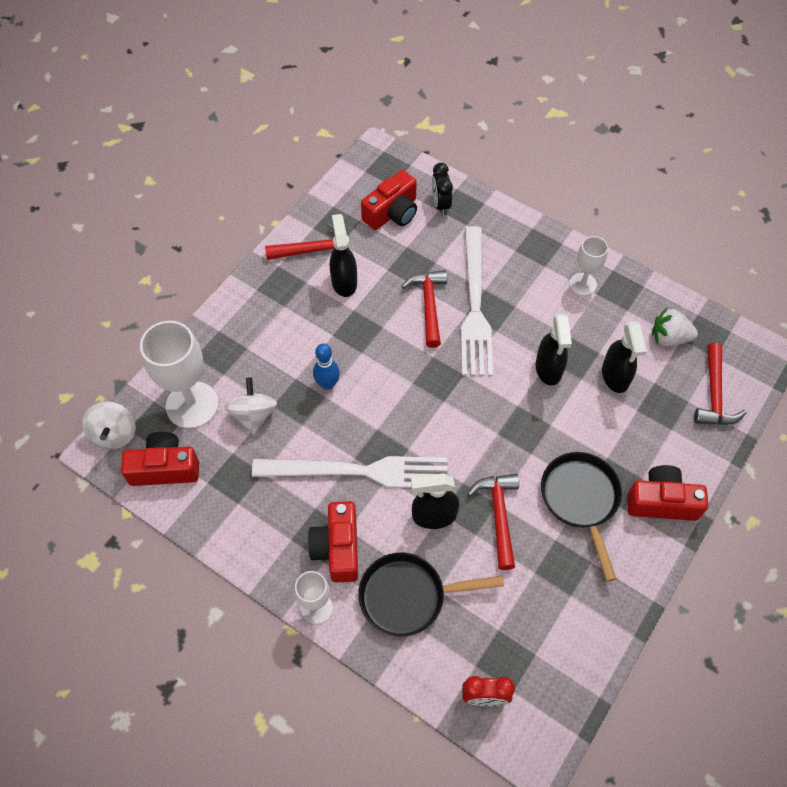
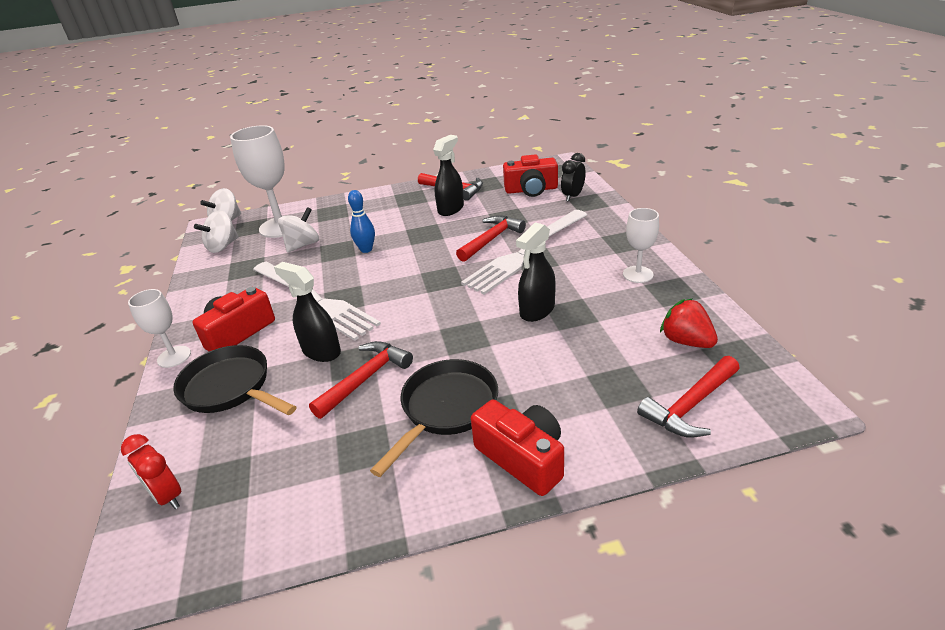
camera: 45 degrees right, 25 degrees down
(165, 468) = (223, 246): red camera -> white spinning top
(615, 376) = (594, 342): black spray bottle -> none
(669, 338) = (686, 341): white strawberry -> red strawberry

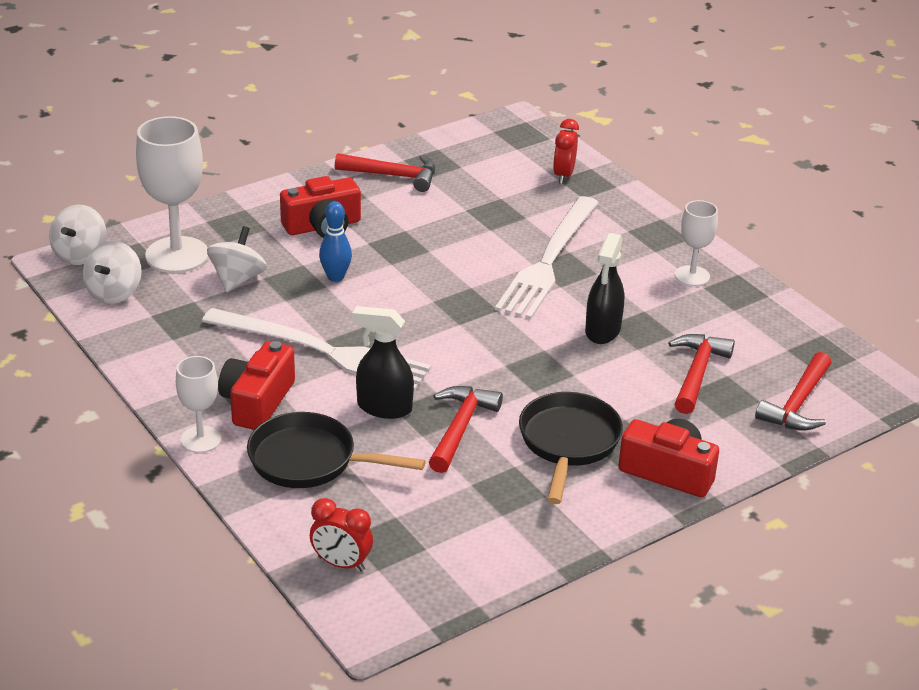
camera: 25 degrees left, 0 degrees up
(451, 209) = (409, 207): black spray bottle -> none
(491, 239) = (494, 247): red hammer -> red hammer (697, 373)
(531, 190) = (502, 169): red camera -> red camera (323, 226)
(572, 196) = (563, 175): black clock -> red clock
(686, 341) = (771, 344): red strawberry -> none

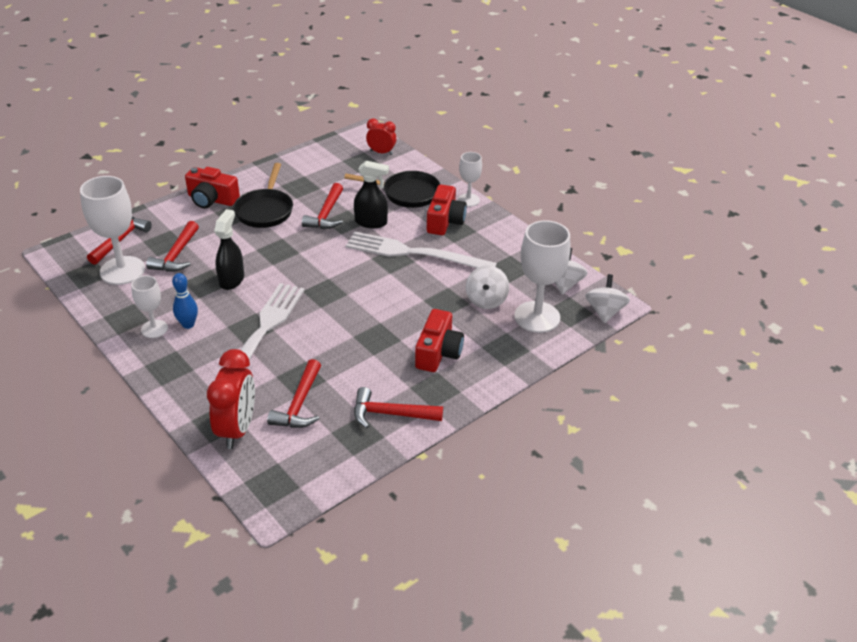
camera: 175 degrees right, 5 degrees up
(323, 226) = (438, 352): red camera -> red camera turned 135 degrees clockwise
(335, 277) = (418, 307): blue bowling pin -> blue bowling pin (188, 324)
(496, 191) = (299, 404): none -> red hammer
(563, 175) = (237, 429): red clock -> red clock, size x1.68
(770, 355) = (122, 270): none -> white goblet

